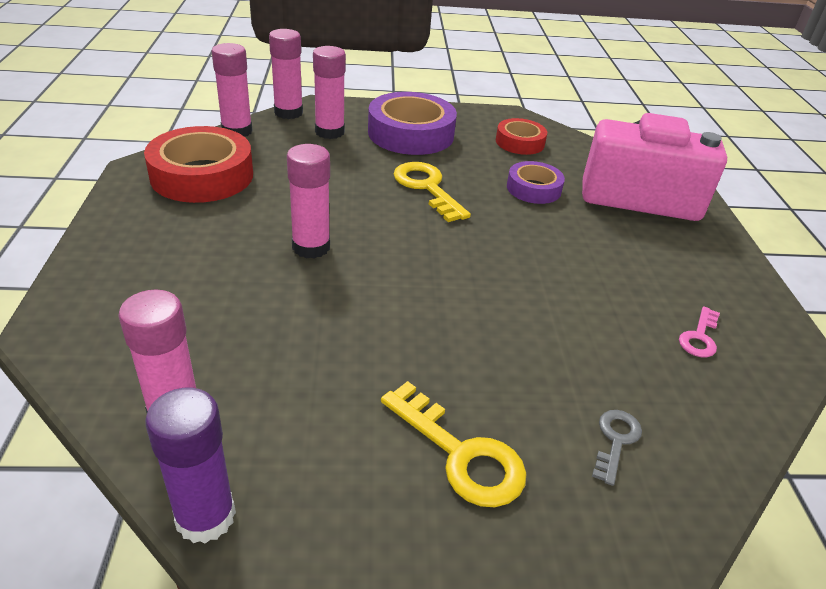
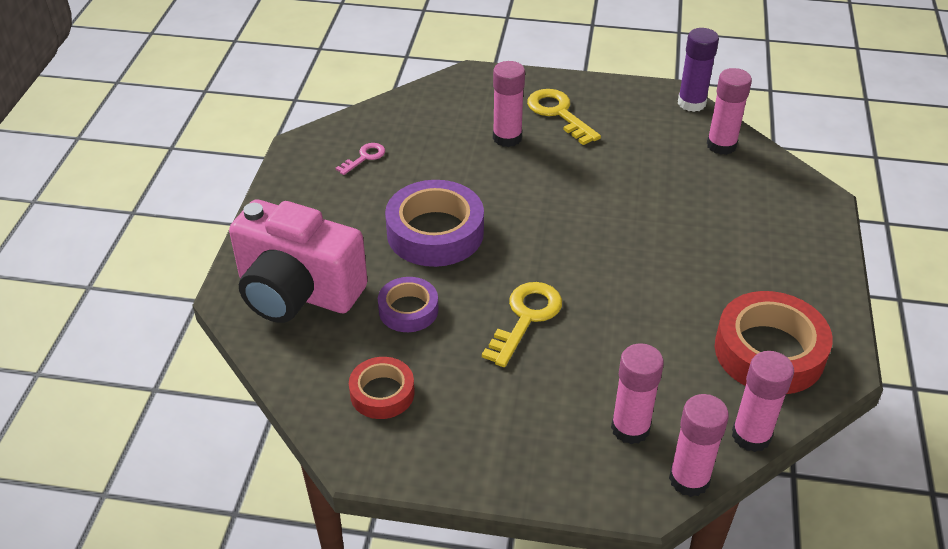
camera: 165 degrees left, 5 degrees up
(311, 247) = (647, 252): pink glue stick -> pink glue stick (507, 138)
(411, 133) = (522, 419): purple tape -> purple tape (435, 232)
(427, 188) = (526, 318): yellow key -> yellow key turned 135 degrees counterclockwise
(615, 441) = (467, 111): grey key -> none

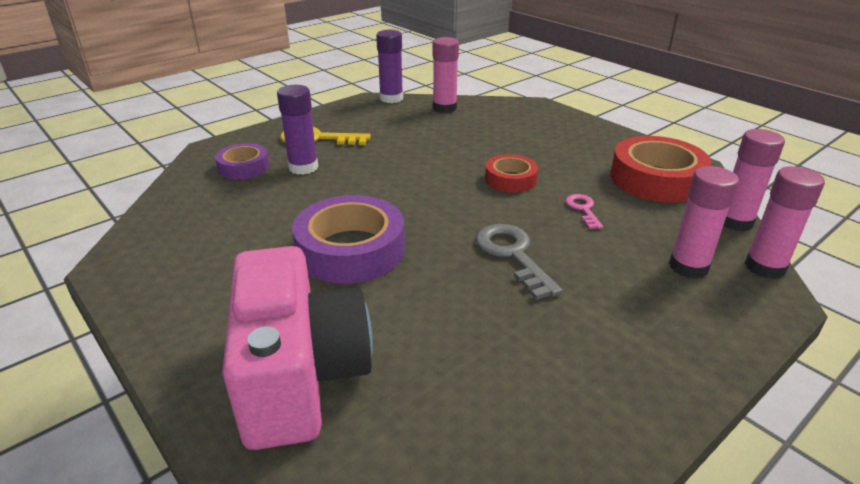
camera: 50 degrees left, 10 degrees down
(297, 292) = (300, 376): pink camera -> pink camera turned 75 degrees counterclockwise
(364, 157) = (198, 239): pink key -> pink key (583, 209)
(382, 393) = (518, 389): red tape -> red tape (510, 179)
(408, 310) = (425, 313): purple tape -> purple tape (243, 167)
(507, 138) = (303, 167): pink glue stick -> purple glue stick
(526, 318) = (513, 255): yellow key -> grey key

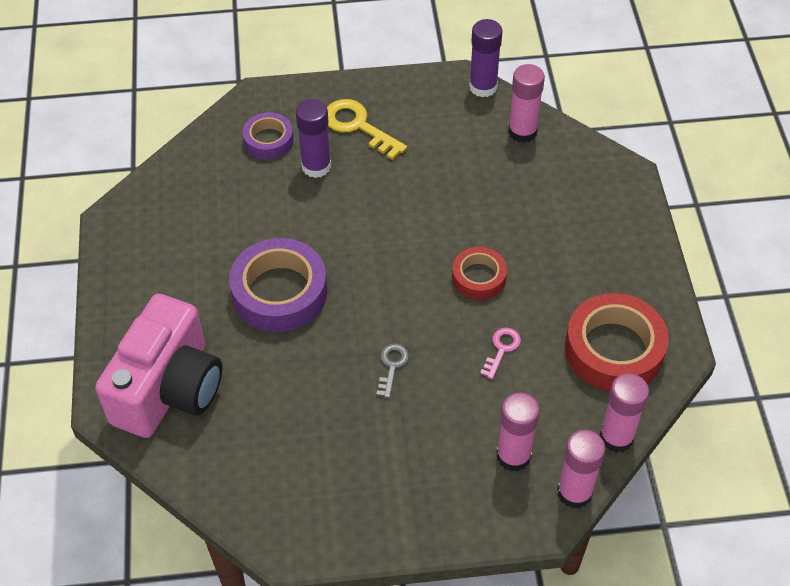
camera: 35 degrees right, 20 degrees up
(513, 255) = (392, 366): grey key -> grey key, size x0.57

